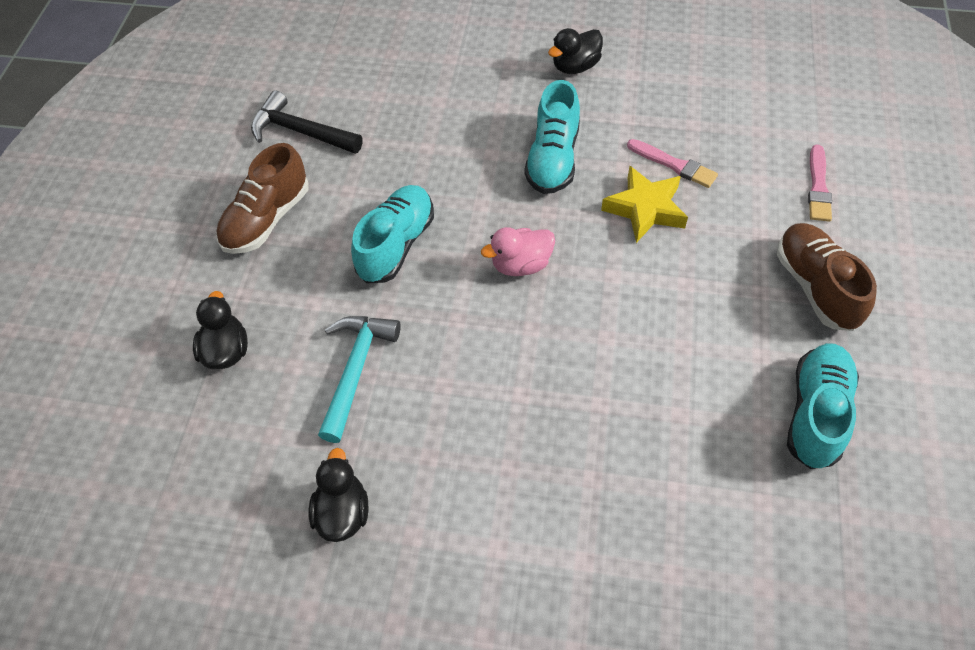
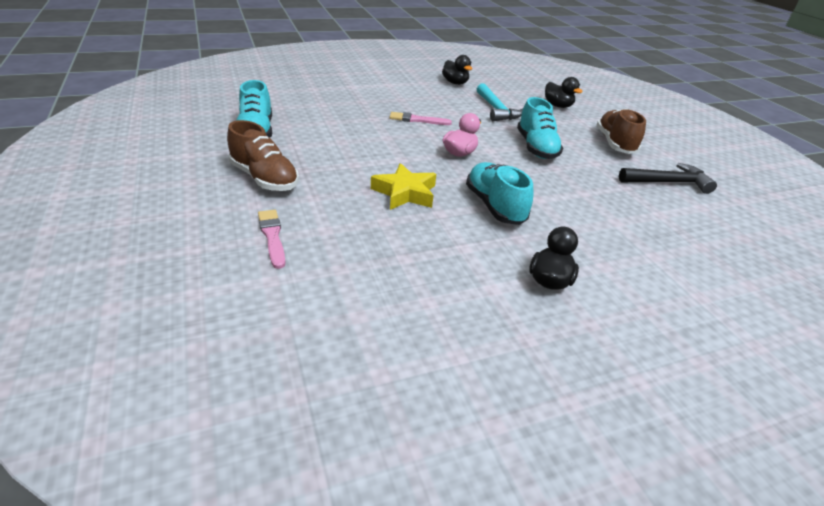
camera: 145 degrees right, 20 degrees down
(674, 165) = (402, 223): pink brush -> pink brush (417, 120)

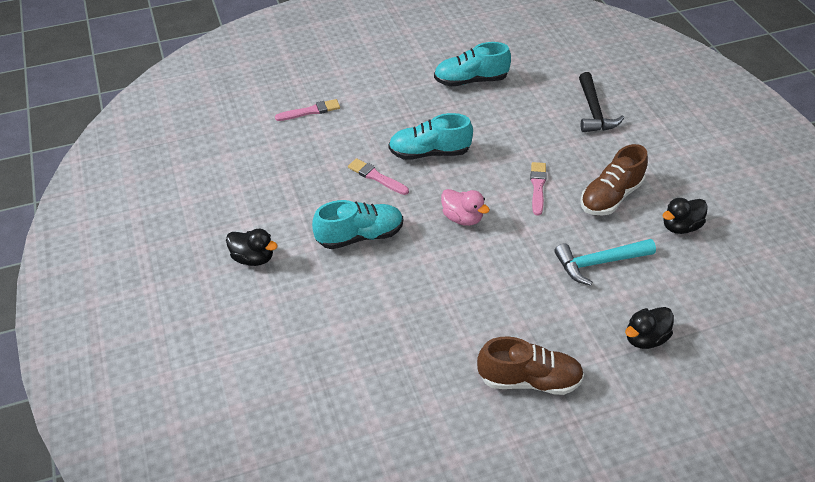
camera: 95 degrees right, 10 degrees up
(264, 178) = (389, 97): brown shoe -> brown shoe (610, 197)
(405, 193) = (376, 177): yellow star -> pink brush
(536, 147) = (493, 288): turquoise shoe -> turquoise shoe (429, 153)
(668, 182) = (428, 409): black hammer -> black hammer (593, 111)

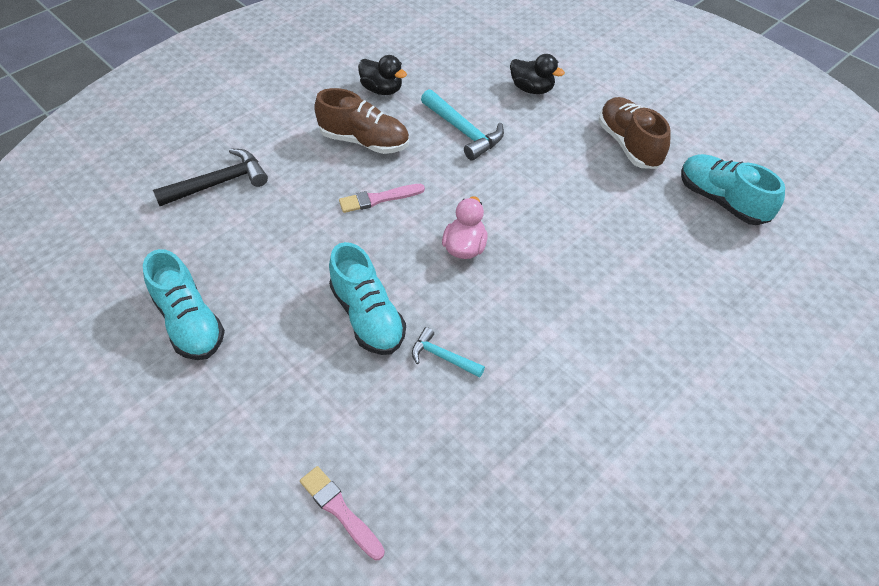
camera: 115 degrees left, 5 degrees up
(253, 258) = (661, 431): black duck -> none
(360, 236) = (552, 332): turquoise shoe -> turquoise shoe (722, 200)
(376, 177) = (443, 357): pink brush -> turquoise hammer

